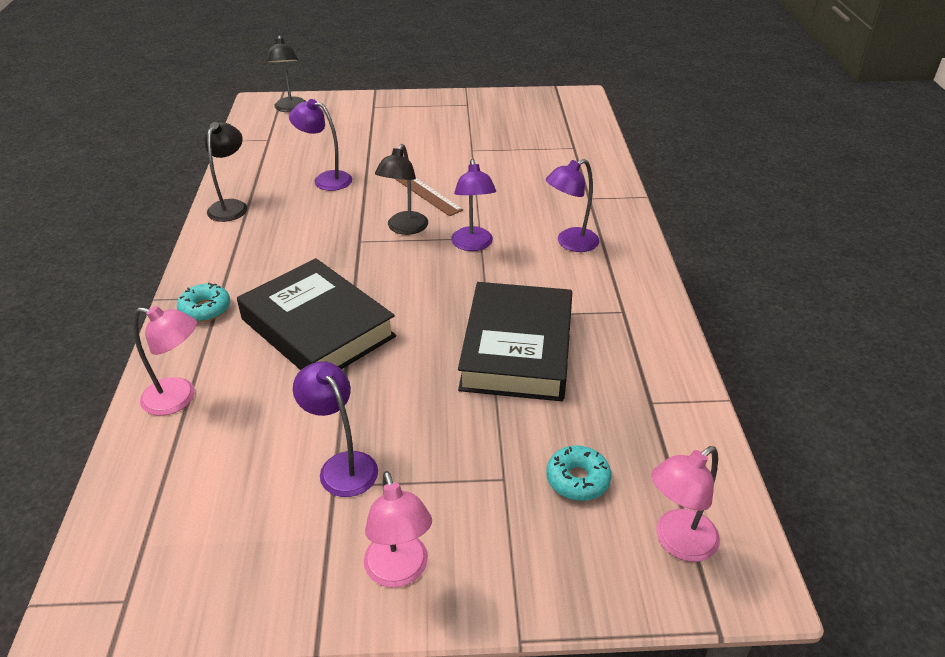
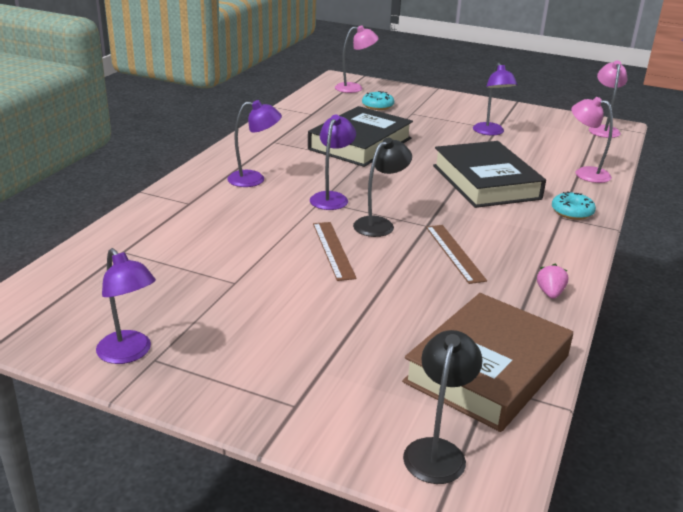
camera: 155 degrees left, 10 degrees down
(231, 206) = (550, 293): black lamp -> pink strawberry
(272, 146) = (487, 369): none -> brown book
(321, 219) = (454, 253): none -> brown ruler
(325, 179) = (432, 295): purple lamp -> purple lamp (129, 353)
(399, 572) = (476, 106): pink lamp -> pink lamp (603, 129)

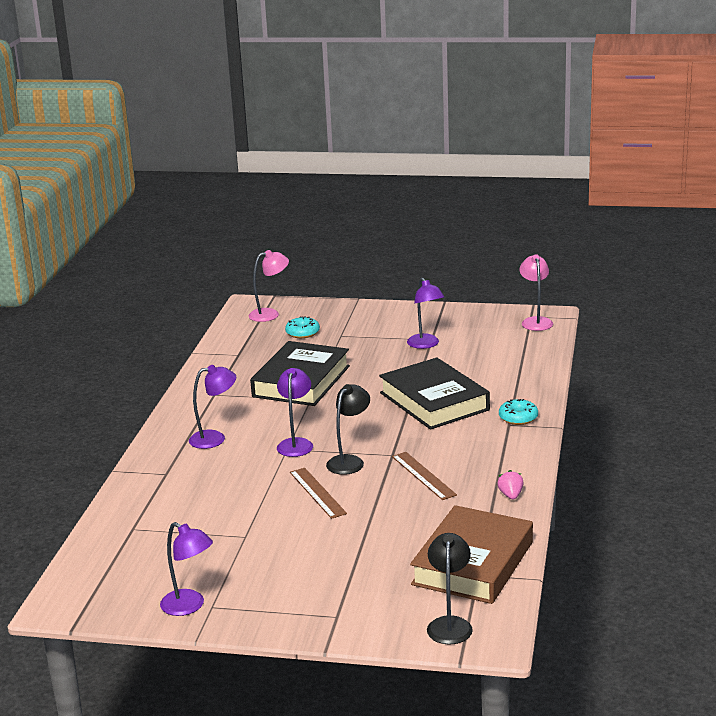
camera: 10 degrees left, 5 degrees down
(585, 173) = (525, 375): pink lamp -> none

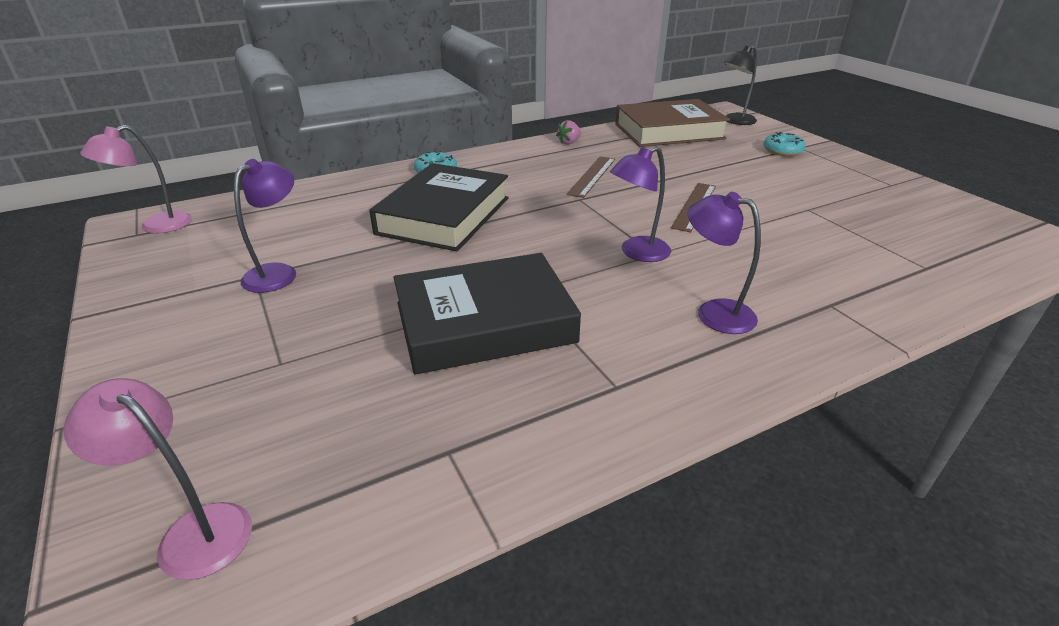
camera: 130 degrees left, 10 degrees up
(189, 606) = (912, 192): purple lamp -> none
(302, 333) = (289, 416): turquoise donut -> turquoise donut (782, 151)
(349, 461) = (622, 212): black lamp -> none

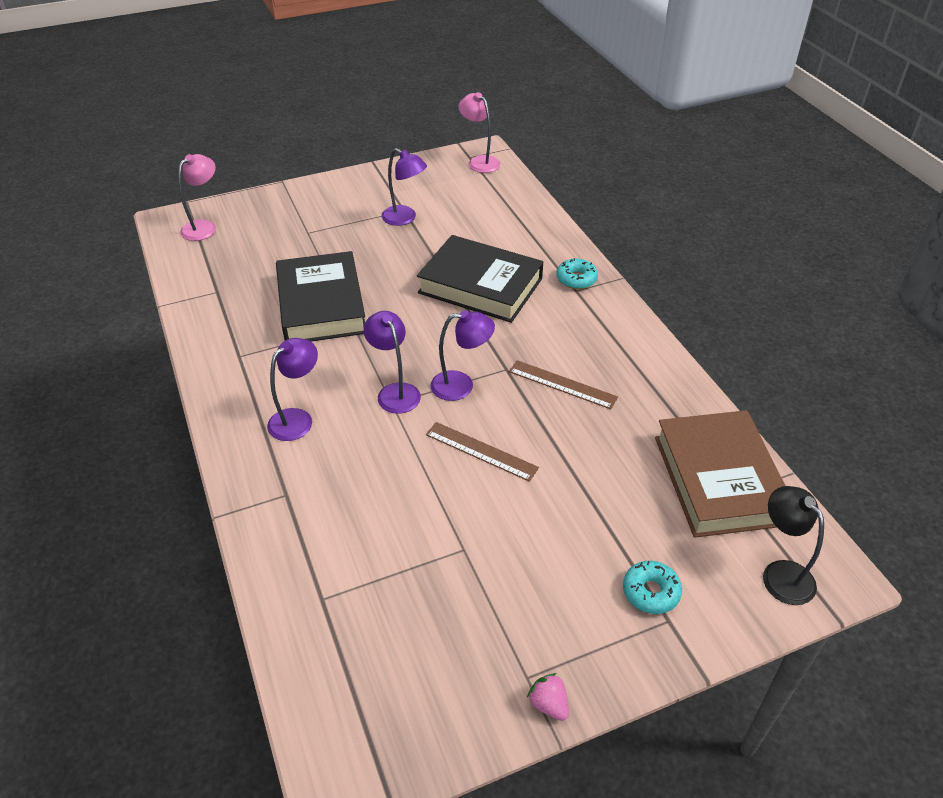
camera: 95 degrees right, 10 degrees up
(569, 142) = (664, 377): pink strawberry -> pink strawberry (548, 704)
(612, 218) = (461, 385): none -> purple lamp

